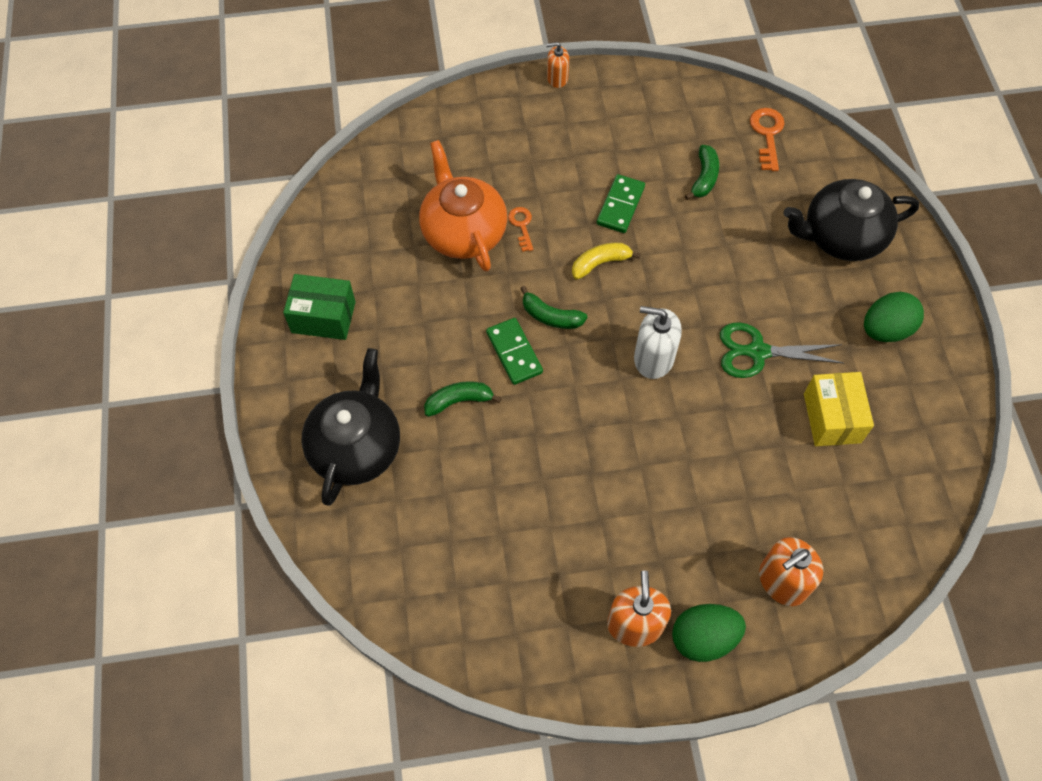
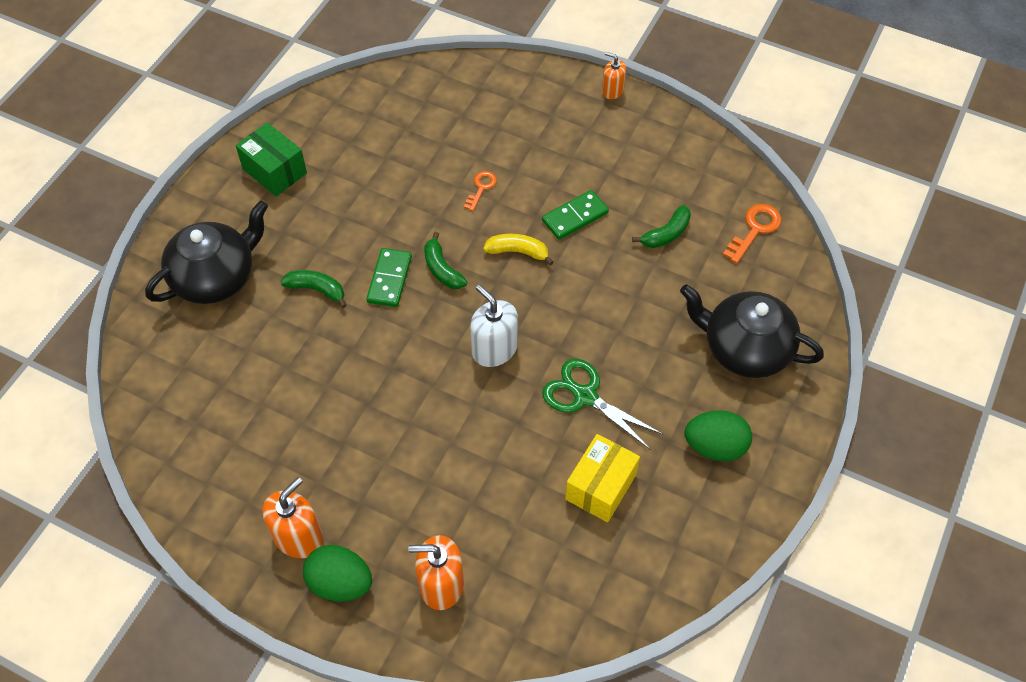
camera: 35 degrees right, 5 degrees down
(463, 232) = (432, 168): orange teapot -> none

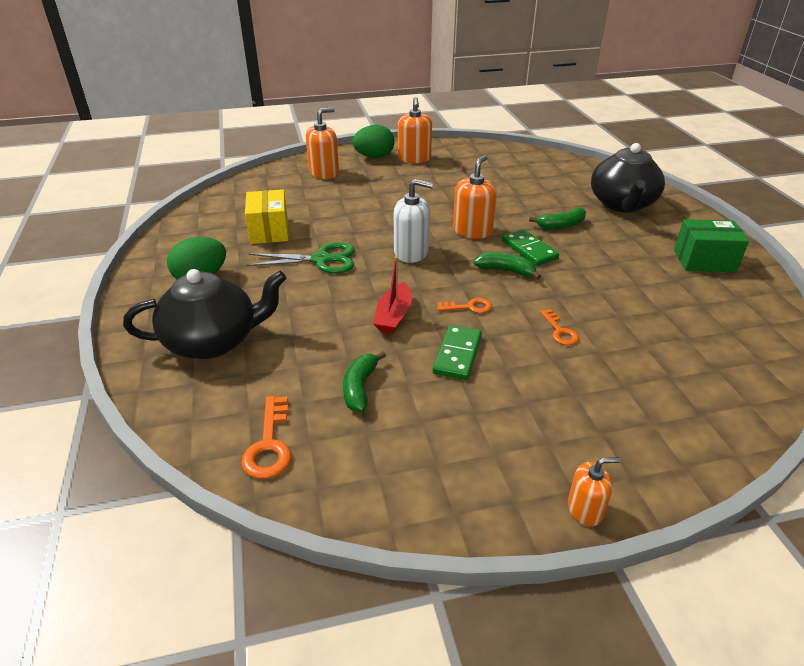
camera: 140 degrees right, 20 degrees down
(405, 340) = (472, 231): none -> orange soap dispenser
(518, 252) = (469, 307): yellow banana -> orange key
(585, 281) = (394, 316): none -> red boat

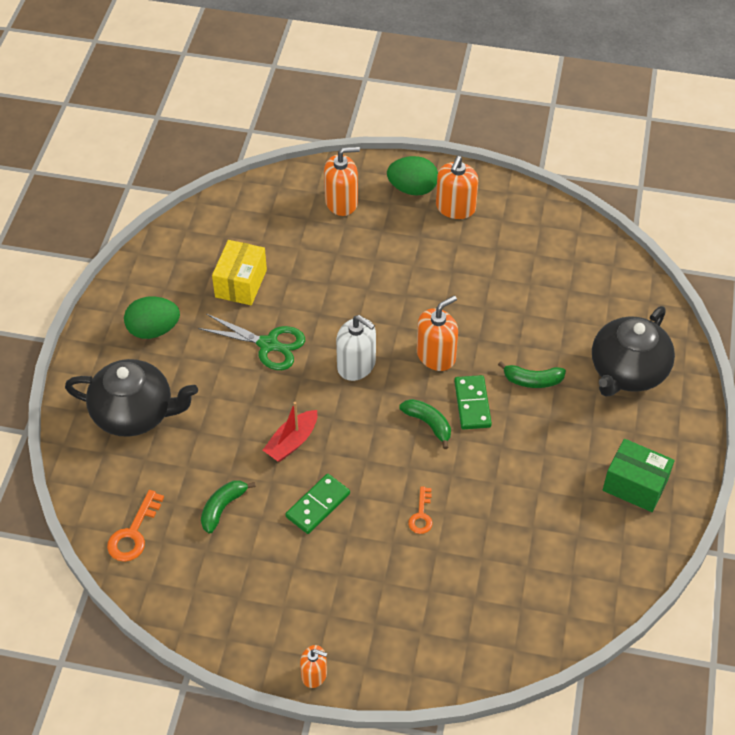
camera: 25 degrees right, 15 degrees up
(469, 307) = (363, 456): orange key -> none

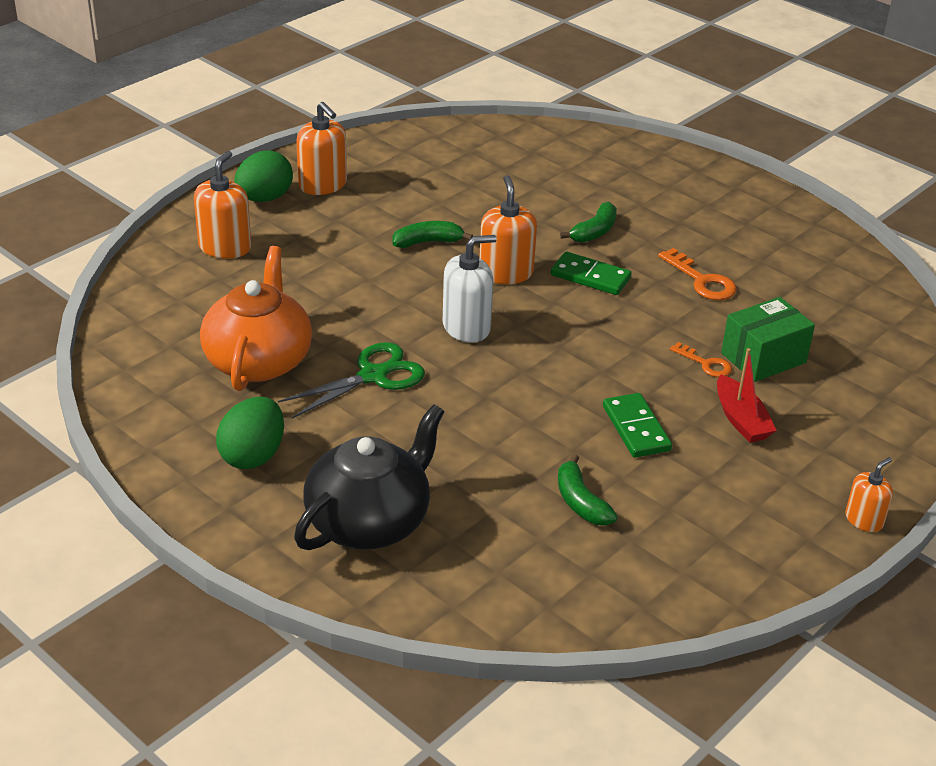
camera: 60 degrees left, 15 degrees down
(133, 533) = (558, 593): orange key -> orange key (702, 281)
(241, 283) = (259, 360): yellow box -> orange teapot
(292, 442) = (531, 413): red boat -> red boat (741, 419)
(428, 424) = (591, 313): green banana -> green banana (428, 242)
(627, 371) = (633, 179): black teapot -> none
(635, 485) = (768, 229): green box -> green box (763, 358)

